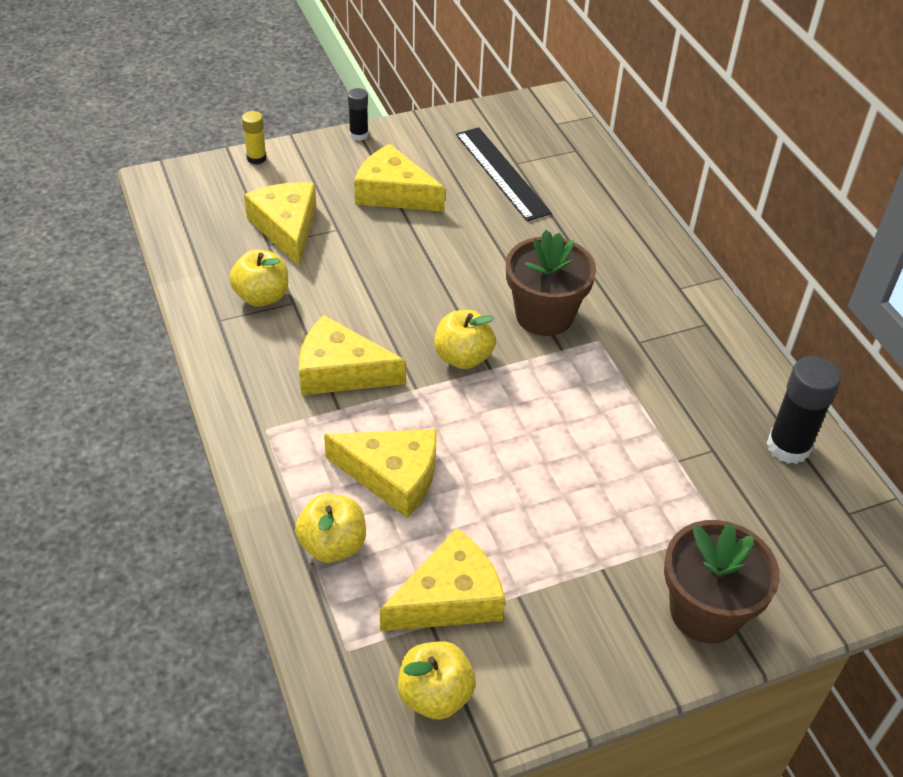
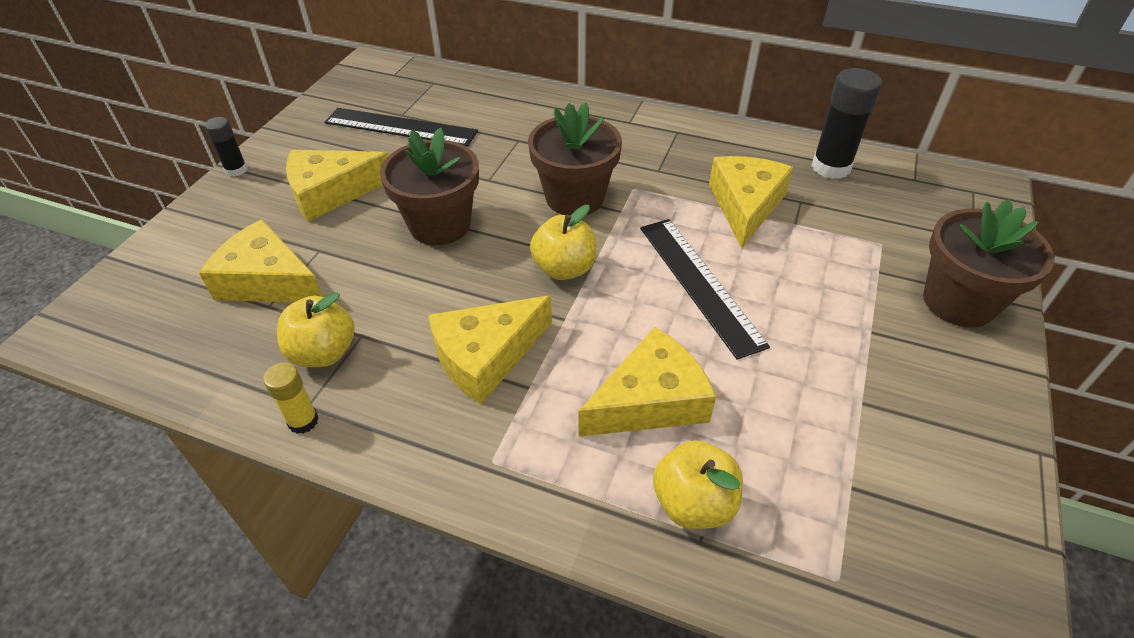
camera: 45 degrees left, 0 degrees up
(256, 158) = (154, 246): yellow glue stick -> yellow glue stick (303, 421)
(428, 267) = (440, 225): none -> brown flower pot
(435, 695) = (942, 540): yellow apple -> none
(450, 598) = (831, 452): yellow cheese -> yellow cheese (745, 206)
(535, 439) = (699, 283): none -> black ruler

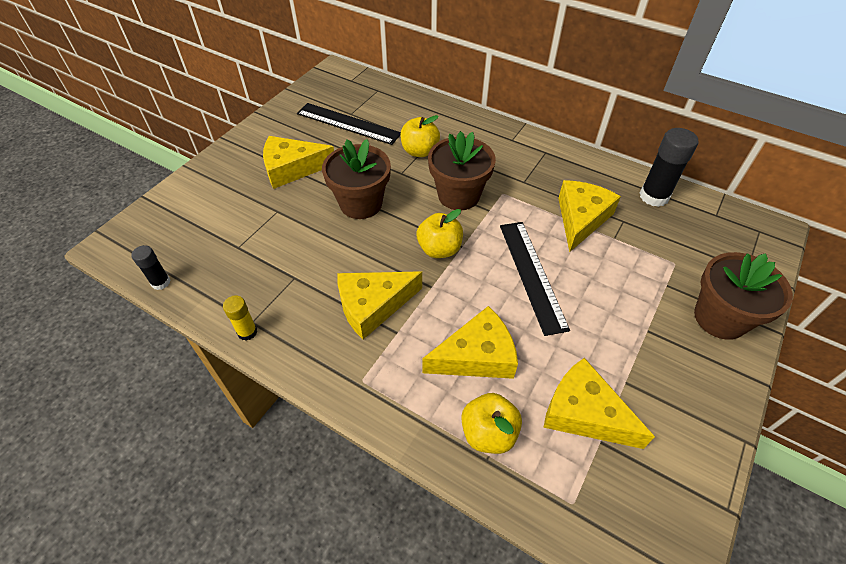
camera: 10 degrees right, 5 degrees up
(236, 170) = (232, 143): black glue stick -> black glue stick (161, 282)
(268, 281) = (240, 229): yellow cheese -> yellow cheese (584, 413)
(323, 353) = (268, 286): yellow apple -> yellow apple (419, 151)

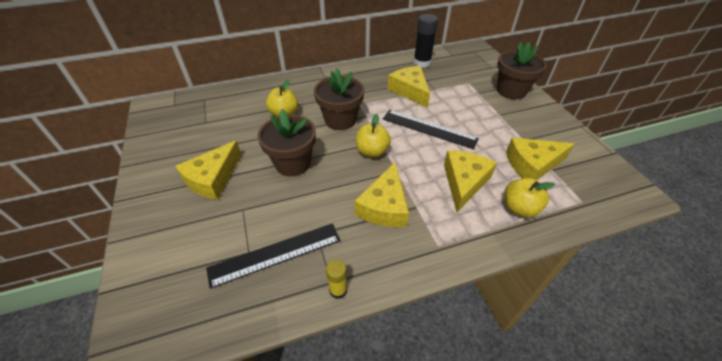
camera: 50 degrees left, 5 degrees down
(161, 282) = (222, 328): black glue stick -> none
(348, 123) = (212, 128): black ruler -> black ruler (275, 254)

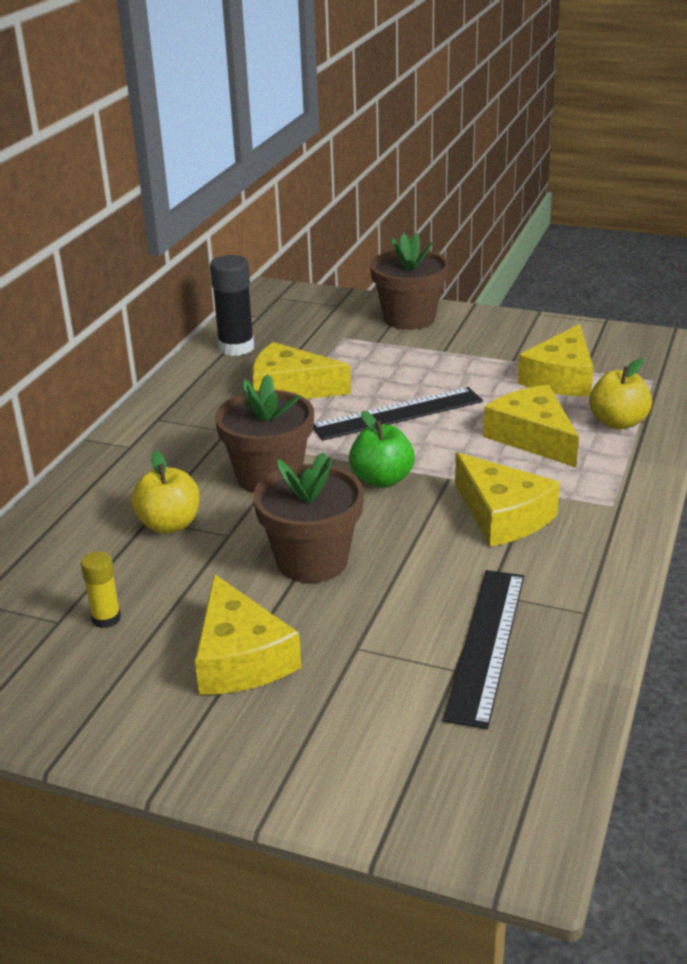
camera: 50 degrees left, 15 degrees down
(338, 290) = (604, 611): yellow glue stick -> yellow glue stick (106, 618)
(372, 151) = (382, 479): yellow apple -> green apple

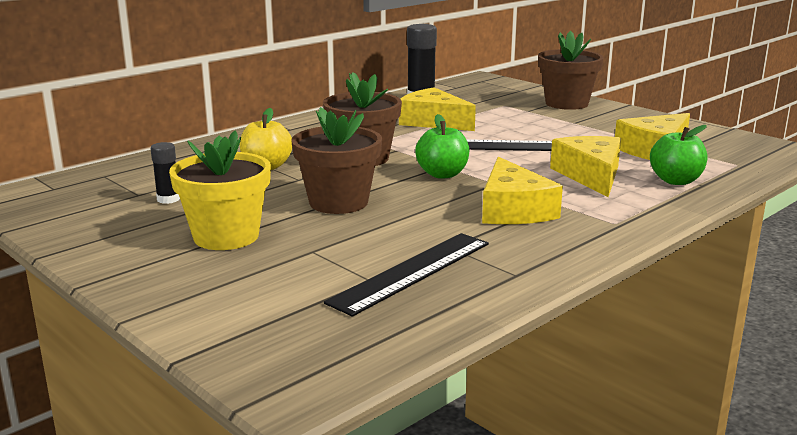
camera: 25 degrees right, 10 degrees down
(106, 618) = (168, 199): yellow glue stick -> black glue stick
(240, 658) = (226, 236): yellow cheese -> yellow flower pot
(618, 422) = (676, 181): yellow apple -> green apple

